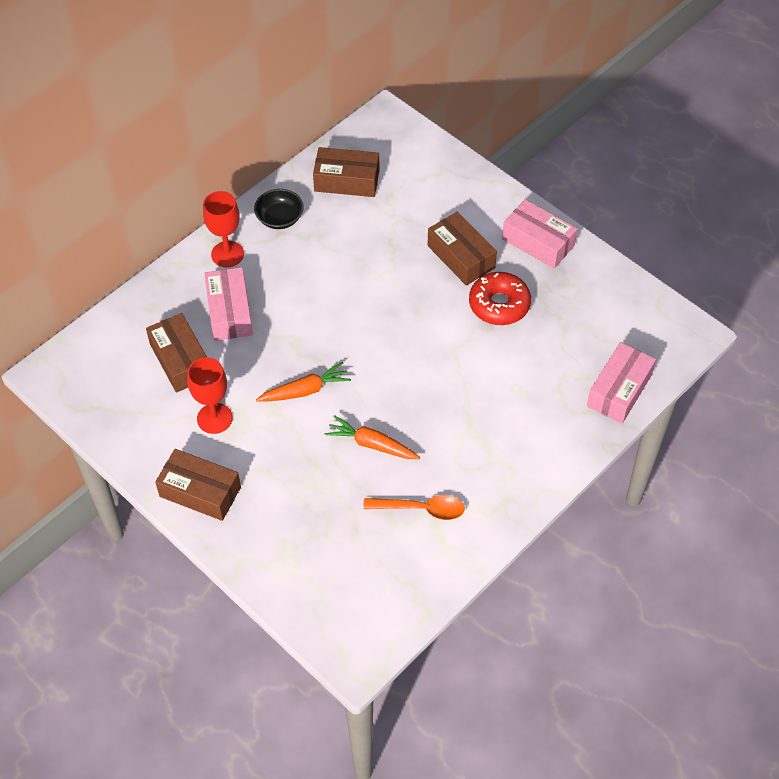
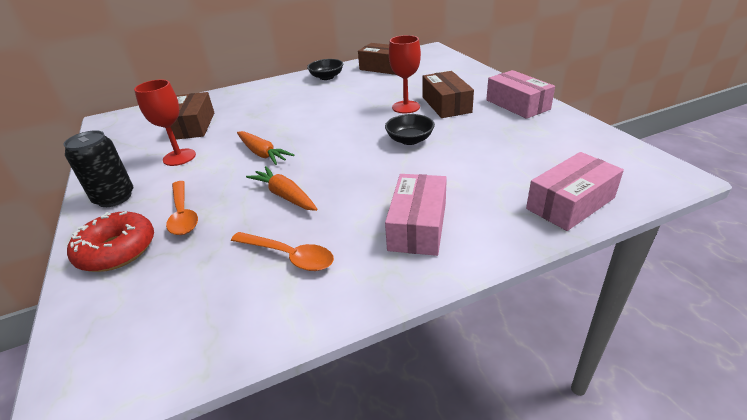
camera: 25 degrees right, 20 degrees down
(200, 492) = (114, 198): brown box -> black can
(227, 254) = (278, 87): red goblet -> red goblet (406, 107)
(229, 312) = (252, 109): pink box -> pink box (417, 226)
(291, 492) = (183, 214): none -> orange spoon
(305, 390) = (262, 153): orange carrot -> orange carrot turned 45 degrees clockwise
(449, 332) = (409, 140): none -> black bowl
(499, 304) = (464, 131): red donut -> red donut (117, 250)

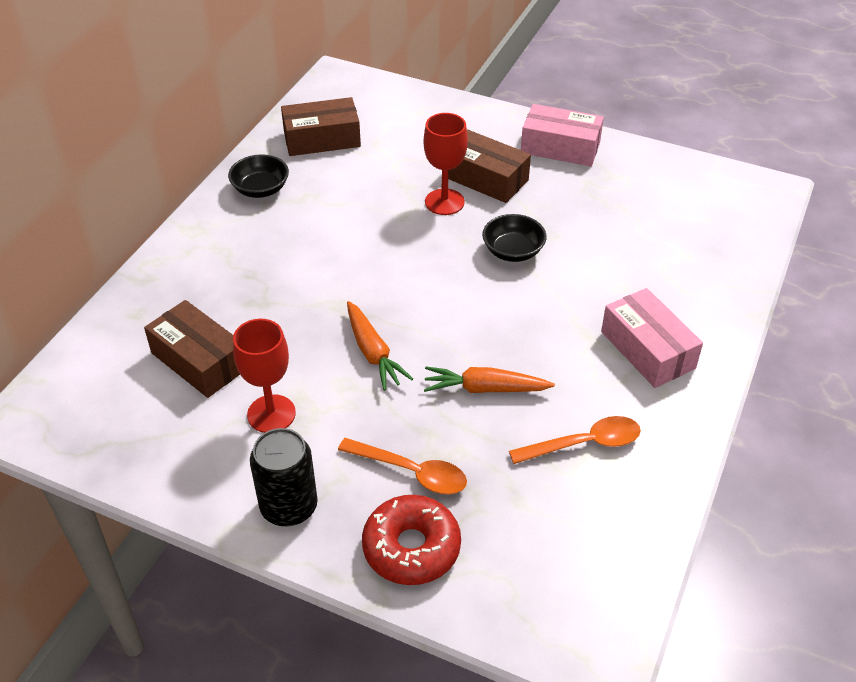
camera: 45 degrees left, 10 degrees up
(262, 153) = (373, 352): orange carrot -> orange carrot turned 60 degrees clockwise
(570, 203) = (731, 260): pink box -> none

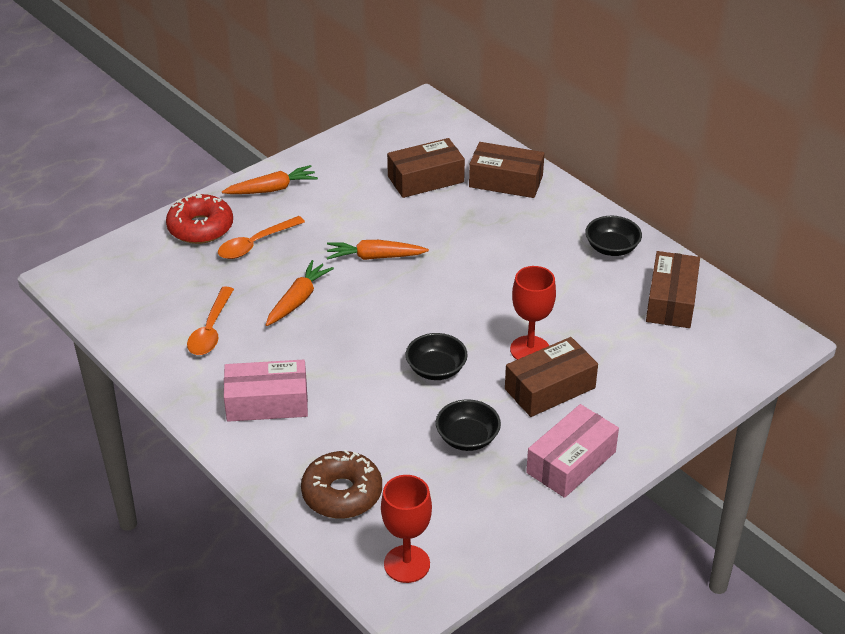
camera: 115 degrees right, 5 degrees down
(175, 292) = (506, 181): none -> brown box
(271, 414) = (352, 199): red goblet -> red goblet (407, 564)
(289, 507) = (272, 189): black can -> orange carrot
(581, 207) = (467, 438): none -> black bowl
(705, 258) = (342, 493): none -> brown donut

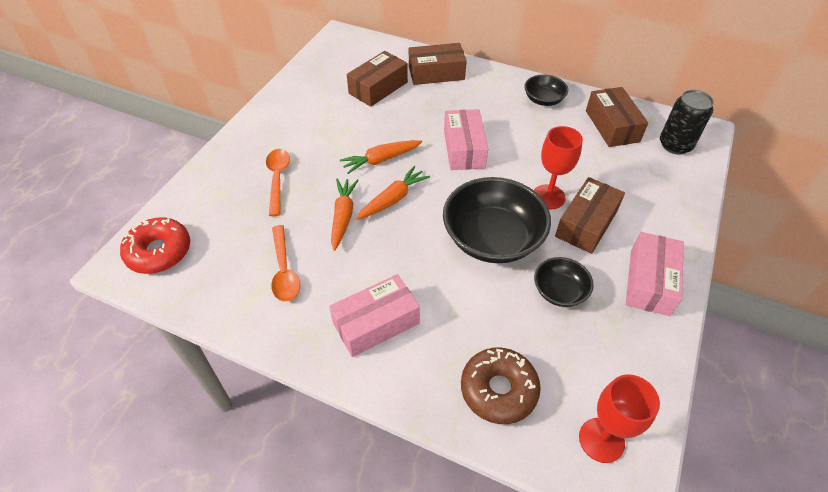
camera: 25 degrees left, 10 degrees up
(200, 228) = (222, 180): red donut -> red donut (159, 252)
(255, 244) = (278, 179): orange spoon -> orange spoon turned 150 degrees clockwise
(272, 189) = (264, 129): orange carrot -> orange carrot (393, 199)
(436, 369) = (492, 238): black bowl -> black bowl, size x1.93
(474, 273) = (464, 149): none -> pink box
(731, 344) = (675, 145): none -> black can

